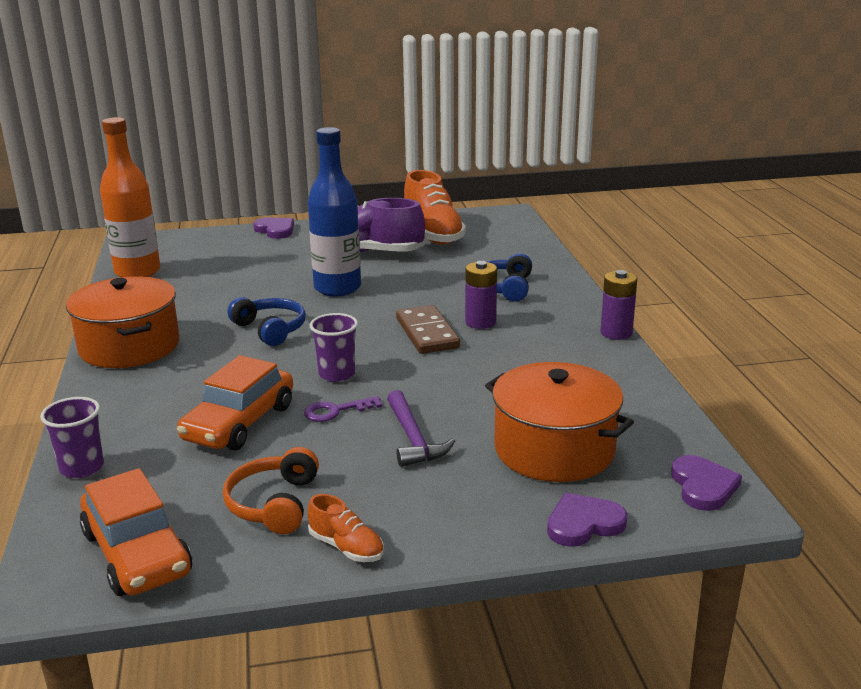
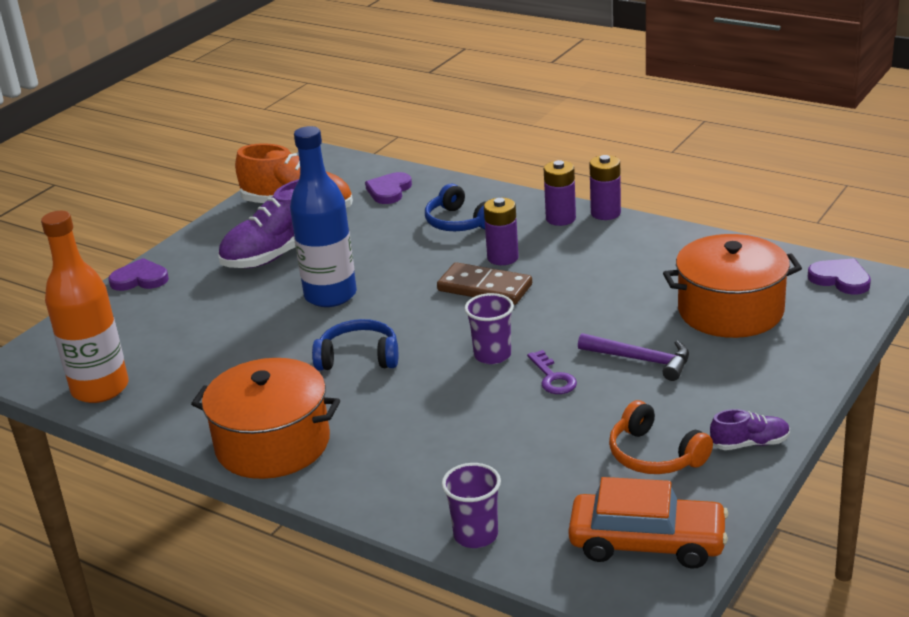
camera: 45 degrees left, 5 degrees up
(239, 423) = (507, 430): orange car -> none
(336, 411) = (552, 377): purple key -> purple key turned 45 degrees counterclockwise
(346, 547) = (750, 443): orange shoe -> purple shoe
(575, 320) = (560, 219): none -> purple battery
(583, 524) = (830, 340): purple heart -> purple heart (389, 191)

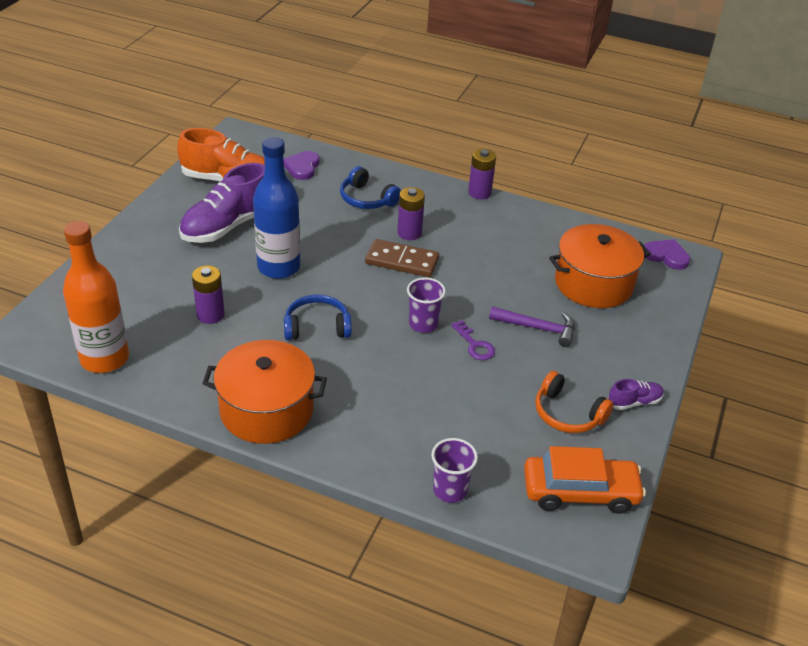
camera: 15 degrees left, 10 degrees up
(140, 279) = (111, 250): purple heart -> none
(560, 219) = (446, 197): purple battery -> purple battery (210, 315)

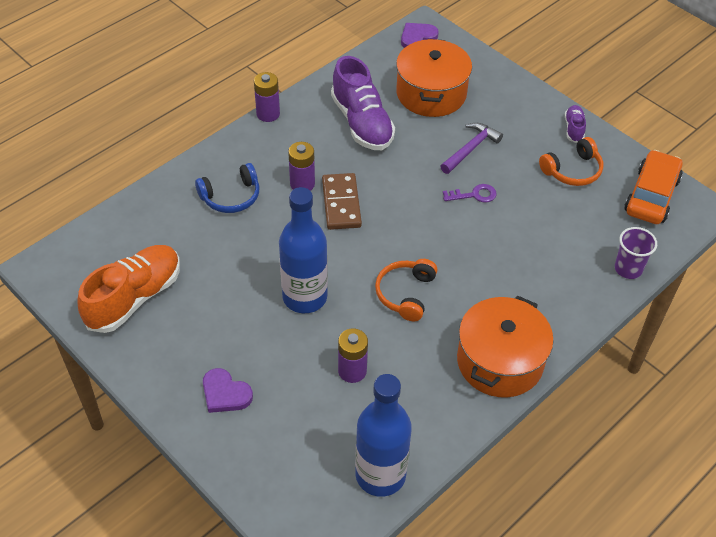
camera: 65 degrees left, 10 degrees up
(104, 359) = (380, 475): orange bottle -> blue bottle
(227, 226) = (214, 321): purple shoe -> purple shoe (362, 123)
(302, 167) = (144, 230): purple heart -> purple heart (225, 393)
(317, 327) = (406, 294): blue headphones -> orange headphones
(402, 261) = (341, 203): brown domino -> brown domino turned 45 degrees counterclockwise
(423, 324) = (434, 219): purple cup -> none

